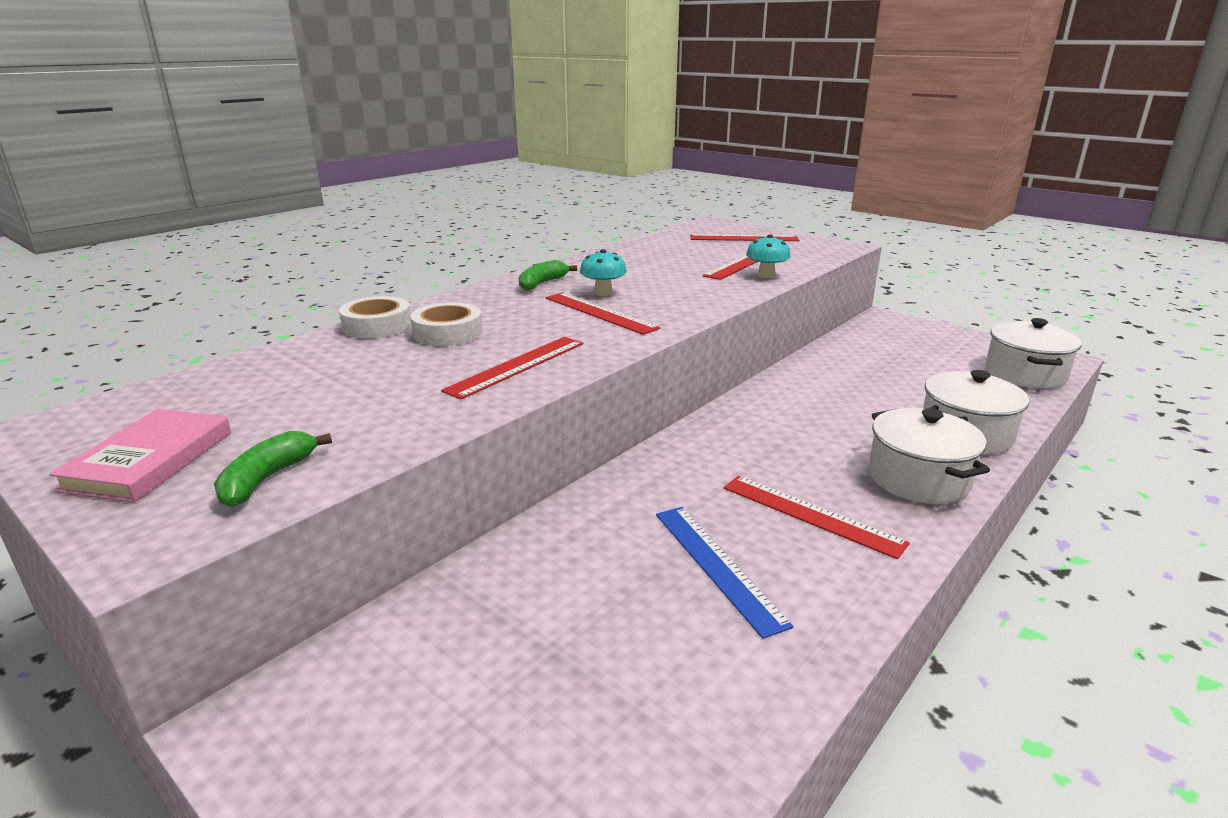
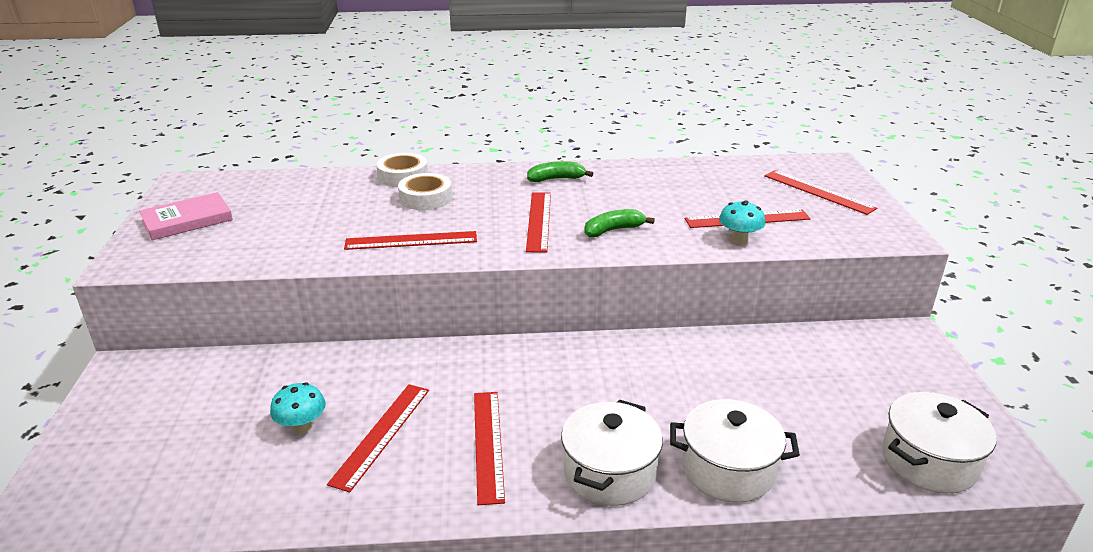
camera: 45 degrees right, 5 degrees up
(267, 479) = (202, 253): green banana -> green banana (613, 230)
(603, 293) = (578, 204): turquoise mushroom -> turquoise mushroom (302, 427)
(717, 566) = (381, 434): blue ruler -> red ruler

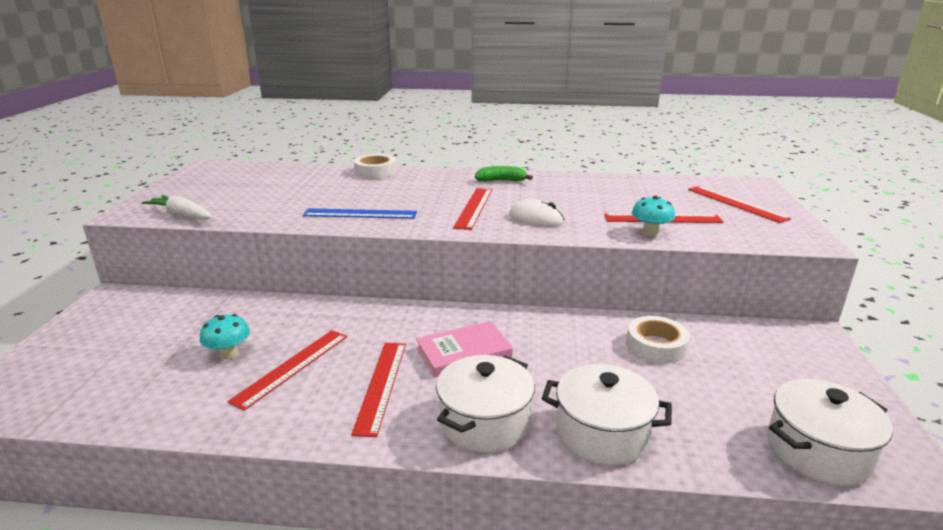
camera: 10 degrees right, 5 degrees down
(187, 220) = (193, 189): pink book -> pink book (463, 353)
(194, 261) = (182, 215): none -> white carrot
(411, 240) = (360, 214): red ruler -> blue ruler
(425, 198) = (386, 187): white tape -> white tape (656, 346)
(613, 230) = (536, 218): green banana -> white mouse

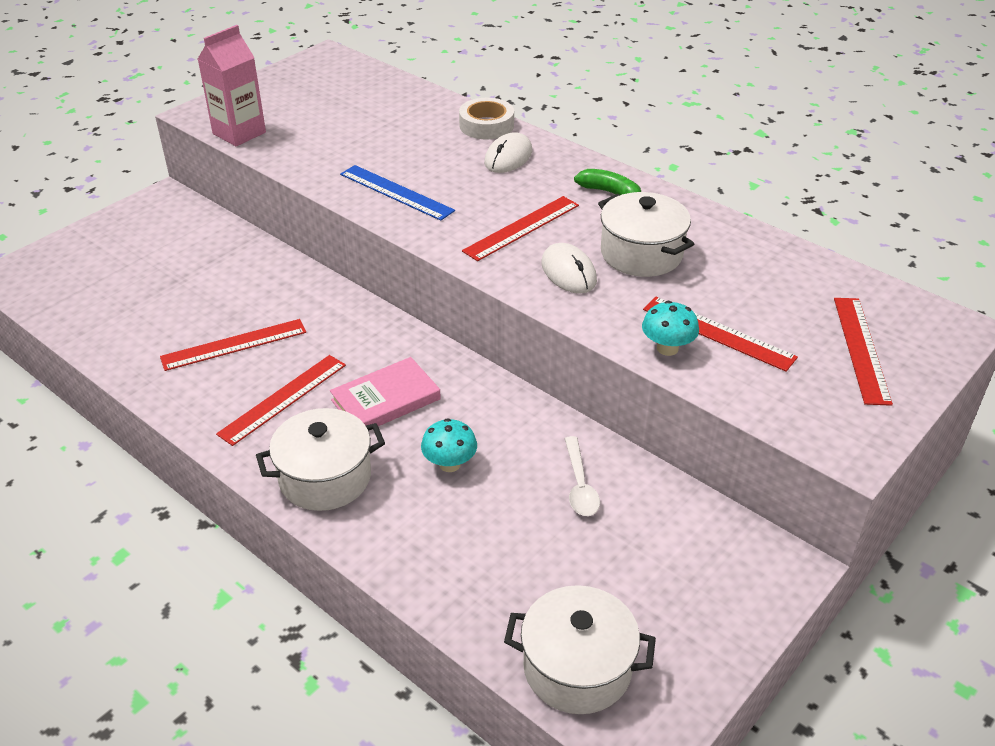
camera: 35 degrees right, 15 degrees up
(182, 215) = (239, 133): white carrot -> pink carton
(229, 354) = (200, 307): turquoise mushroom -> turquoise mushroom (449, 464)
(412, 181) = (508, 157): none -> white mouse
(463, 353) = (386, 399): pink book -> pink book turned 45 degrees counterclockwise
(602, 433) = (407, 541): white pot -> white pot (641, 254)
(656, 346) = (579, 485): white tape -> white spoon

